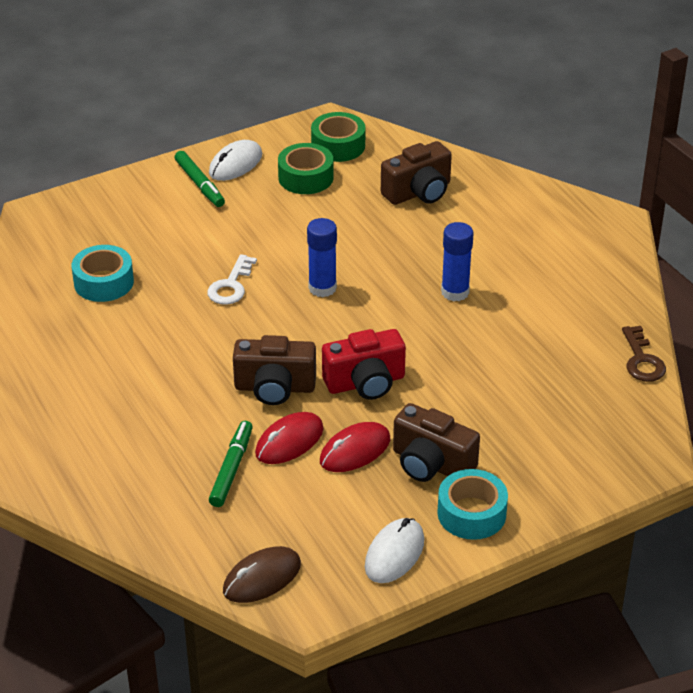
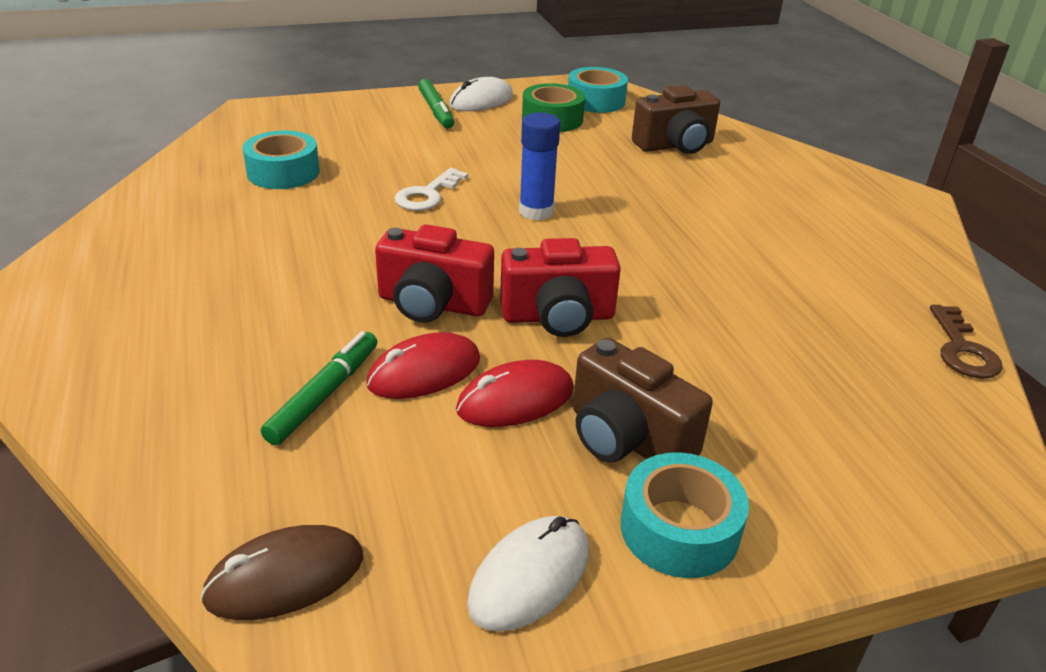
camera: 10 degrees right, 5 degrees down
(274, 388) = (433, 304): brown camera -> red camera
(338, 145) = (596, 101): green tape -> turquoise tape
(455, 292) = (702, 238): blue glue stick -> none

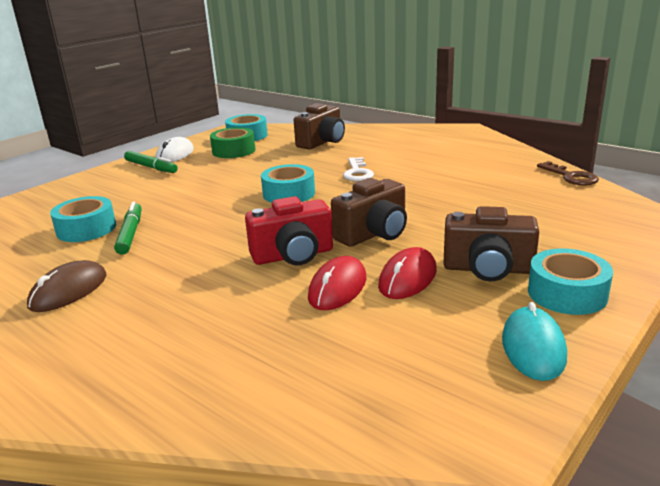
camera: 30 degrees left, 10 degrees down
(285, 577) = (409, 419): brown mouse -> brown mouse (69, 291)
(324, 394) = (293, 324): green marker -> green marker (131, 233)
(427, 195) = (209, 207): white key -> white key (357, 173)
(530, 576) = (533, 347): white mouse -> turquoise mouse
(536, 211) = (289, 193): blue glue stick -> turquoise tape
(558, 317) = (374, 234): red camera -> brown camera

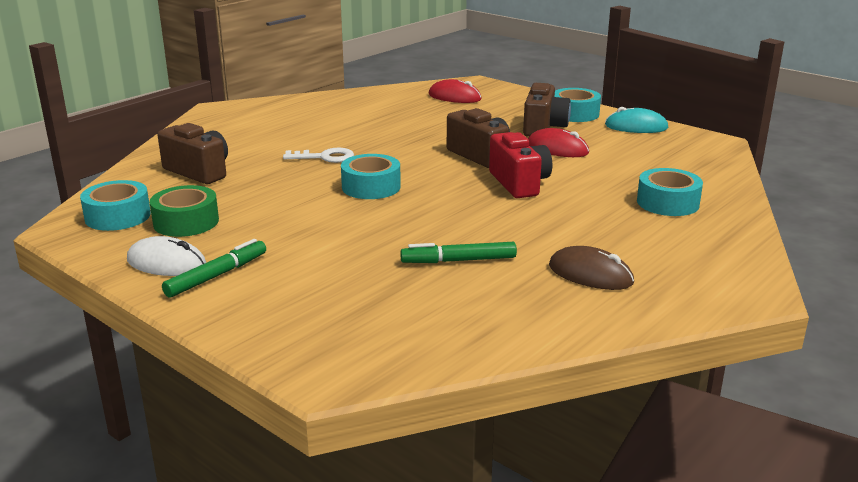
camera: 90 degrees left, 0 degrees up
(86, 229) = (438, 290): turquoise tape -> turquoise tape (667, 203)
(337, 288) = (573, 169): red mouse -> red mouse (454, 97)
(571, 177) = (382, 91): brown key -> none

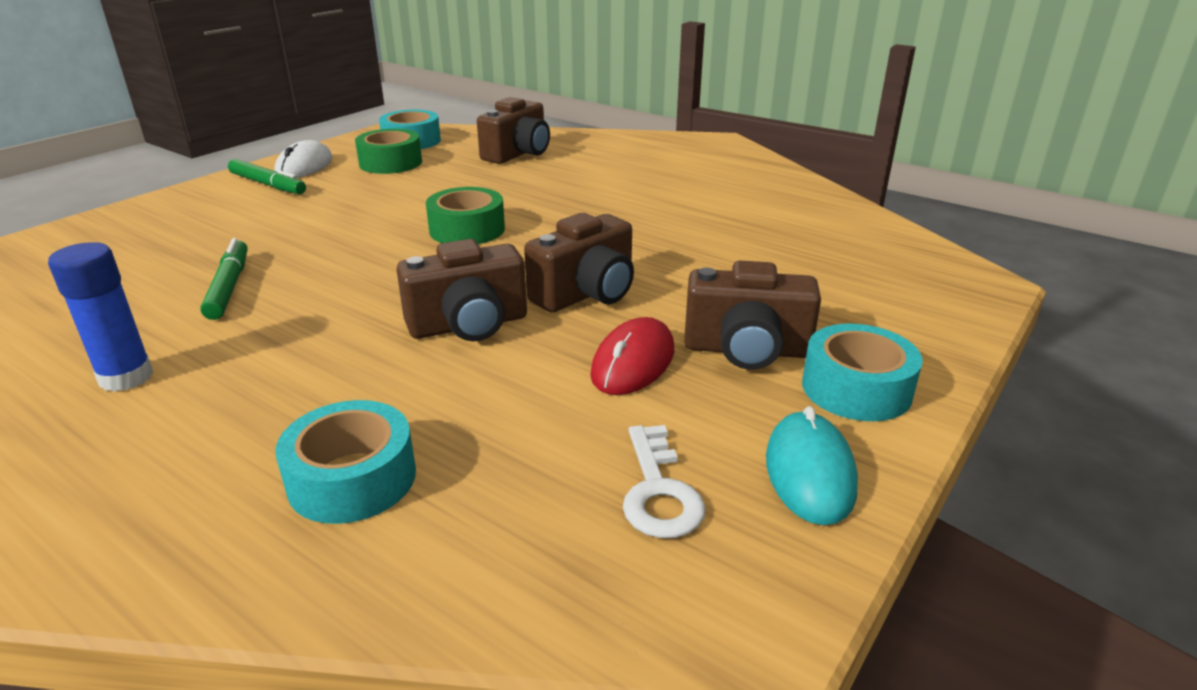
camera: 85 degrees right, 5 degrees up
(325, 157) = (566, 200): white key -> white key (659, 492)
(371, 187) = (467, 229): turquoise tape -> green tape
(454, 97) = (873, 267): red mouse -> none
(519, 183) = (469, 325): red camera -> brown camera
(590, 274) = (126, 377): brown mouse -> blue glue stick

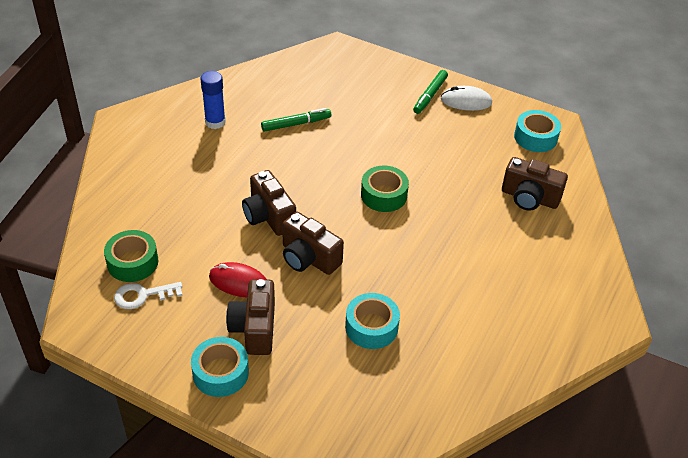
camera: 80 degrees right, 15 degrees up
(352, 478) = (151, 205): turquoise tape -> turquoise tape (371, 327)
(390, 163) = (486, 137): green tape -> green tape (132, 262)
(809, 472) = (154, 347): turquoise mouse -> none

